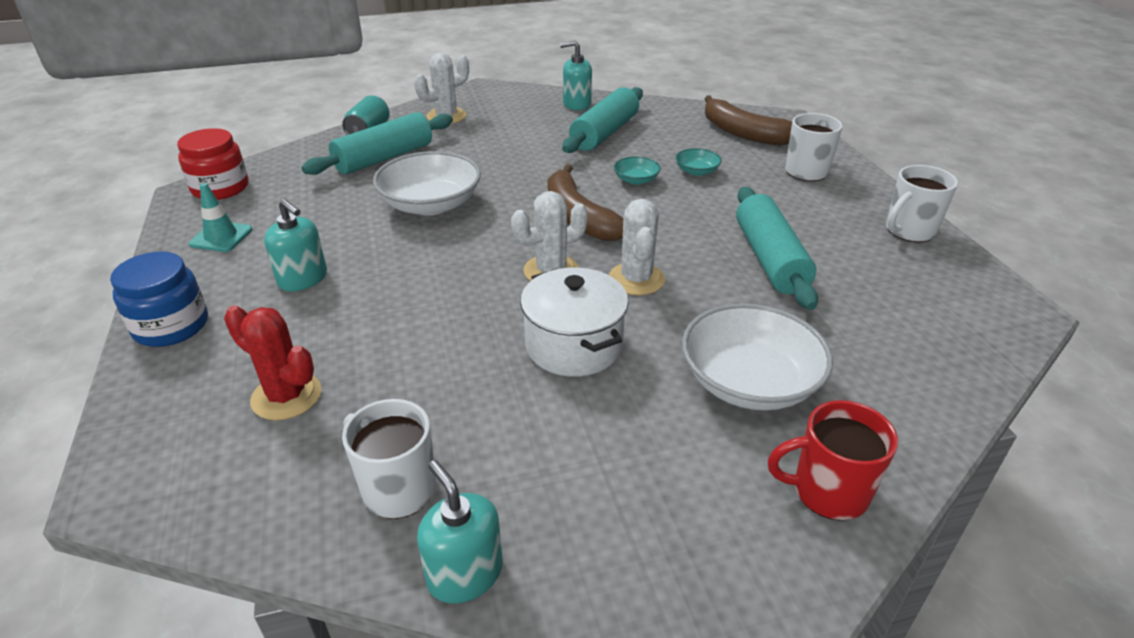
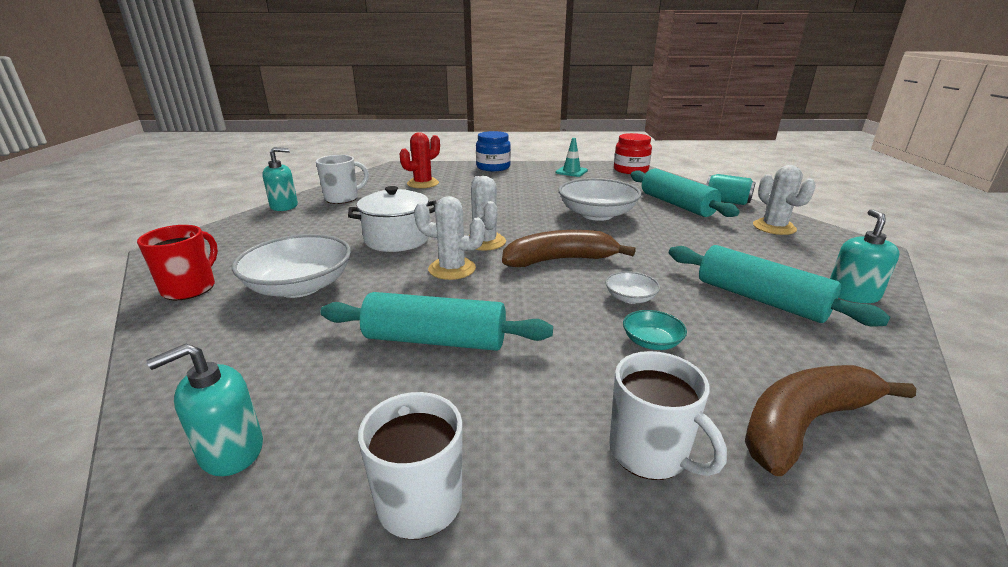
camera: 105 degrees right, 10 degrees down
(303, 279) = (518, 185): turquoise soap dispenser -> turquoise soap dispenser (231, 450)
(636, 180) = (630, 298): turquoise bowl -> white bowl

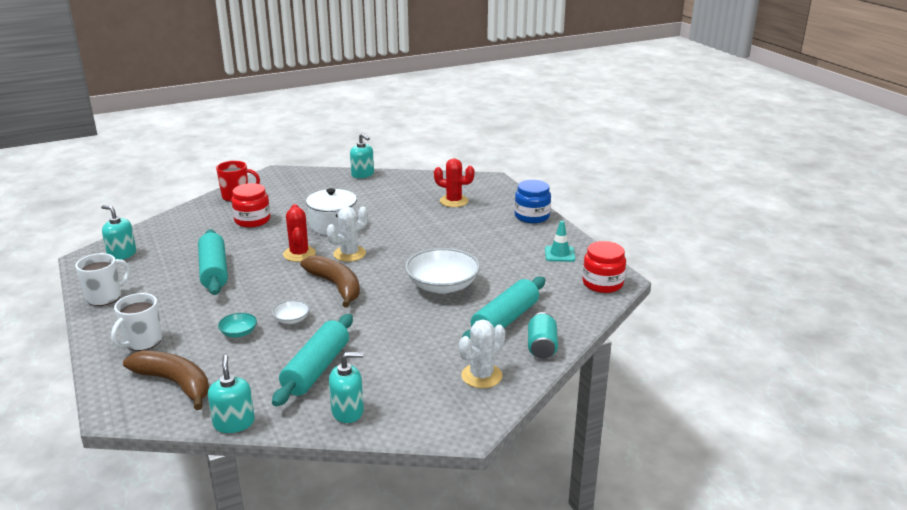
camera: 65 degrees right, 0 degrees up
(300, 286) = (252, 220): white bowl -> red jar
(342, 198) = (393, 186): white mug -> none
(452, 269) = (299, 254): white cactus -> red cactus
(907, 377) = (234, 423): none -> turquoise soap dispenser

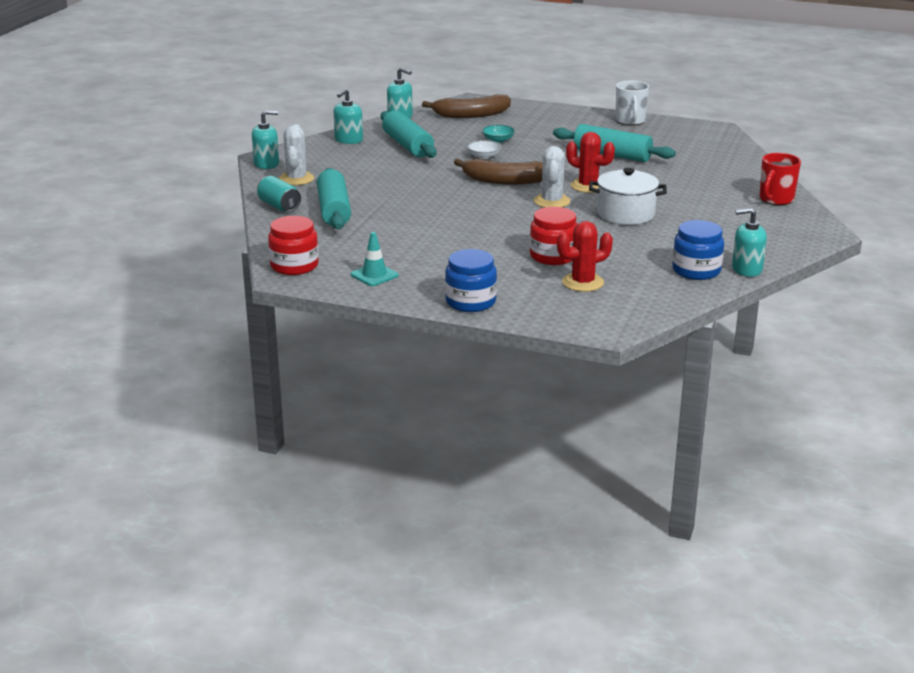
camera: 135 degrees right, 0 degrees up
(122, 254) = (703, 138): turquoise soap dispenser -> turquoise soap dispenser (266, 164)
(142, 342) = (540, 118): white mug -> none
(252, 220) = (698, 190): red jar -> red jar (553, 256)
(386, 183) = (696, 270): none -> blue jar
(442, 285) = (427, 211): white bowl -> none

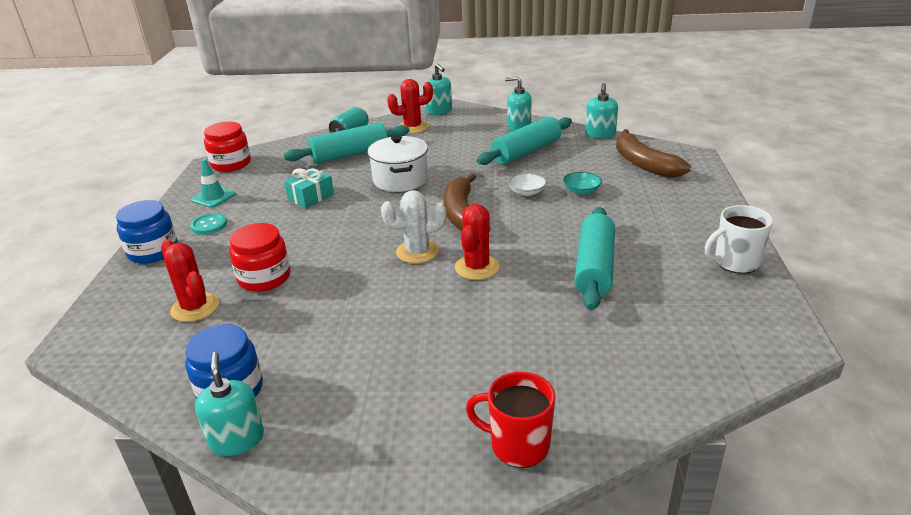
camera: 75 degrees right, 5 degrees up
(296, 179) = (412, 127): white cactus -> red cactus
(416, 232) = (311, 197): none -> turquoise gift
(437, 277) = (209, 225): none -> turquoise button
(625, 214) = (399, 307): white pot -> white pot (400, 179)

